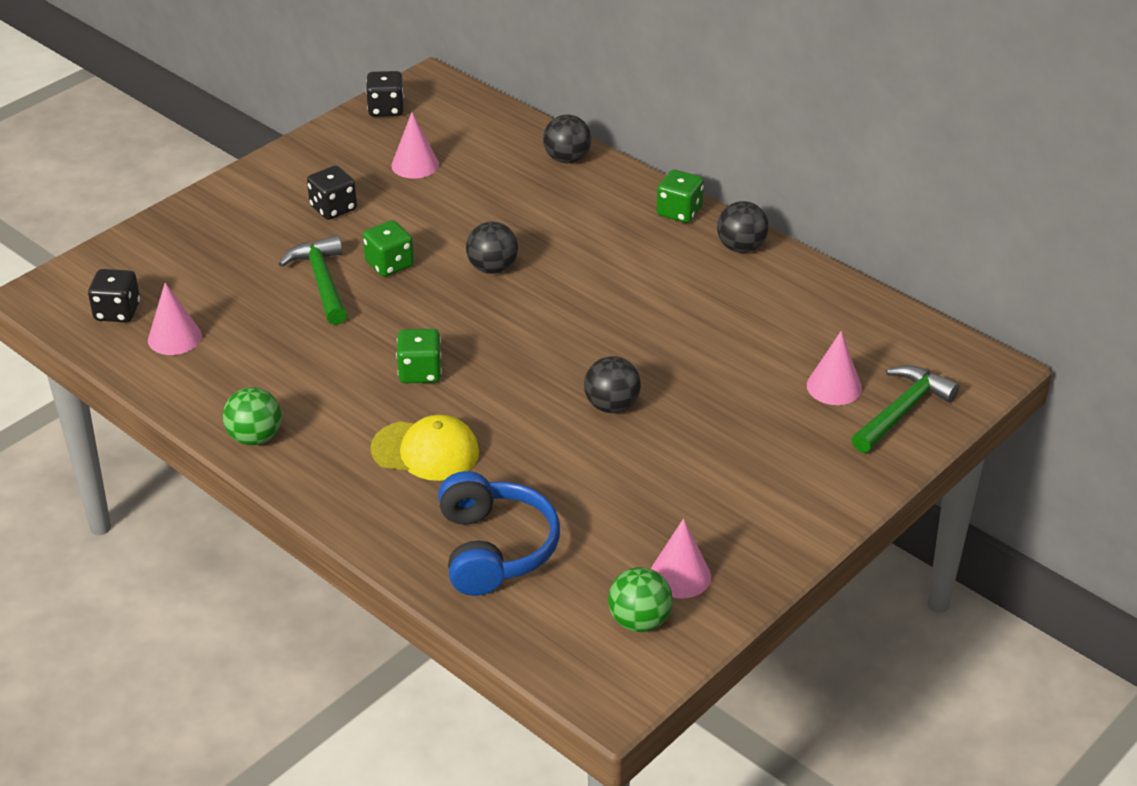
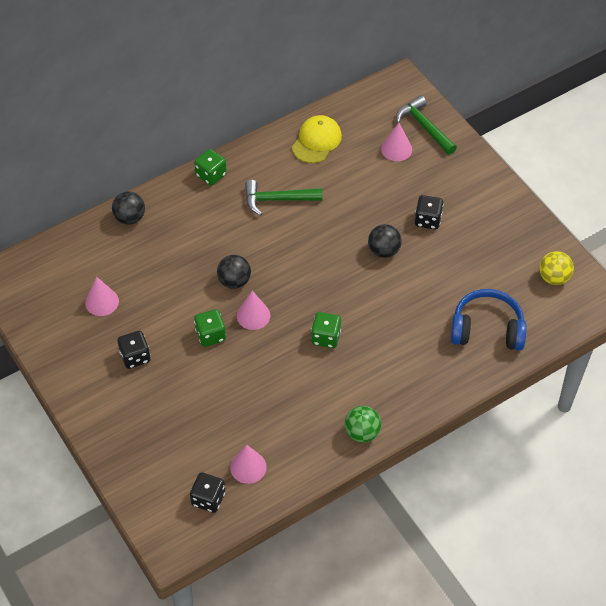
camera: 75 degrees left, 15 degrees up
(322, 281) = (216, 375): green hammer -> green hammer (277, 199)
(386, 109) = (24, 307): black dice -> black dice (427, 220)
(426, 451) = (398, 347): yellow cap -> yellow cap (316, 141)
(639, 621) = (553, 277): green ball -> yellow ball
(680, 575) = (525, 253): pink cone -> pink cone (253, 315)
(741, 247) = (258, 155): black ball -> none

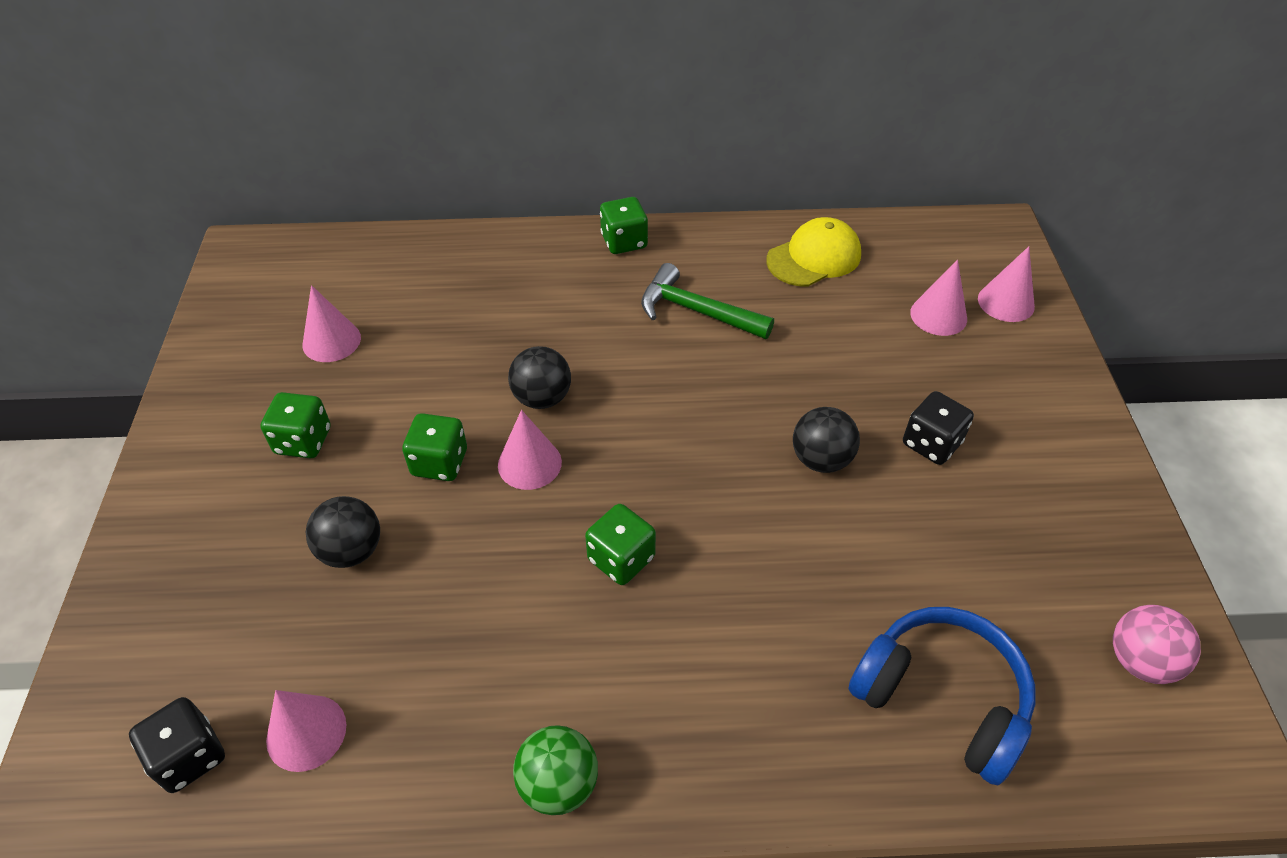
camera: 30 degrees right, 5 degrees down
(130, 218) = (468, 250): black ball -> black ball (351, 550)
(135, 357) = (303, 441): black dice -> green dice
(424, 127) = (1006, 302): green hammer -> pink cone
(553, 277) = (1140, 661): yellow ball -> pink ball

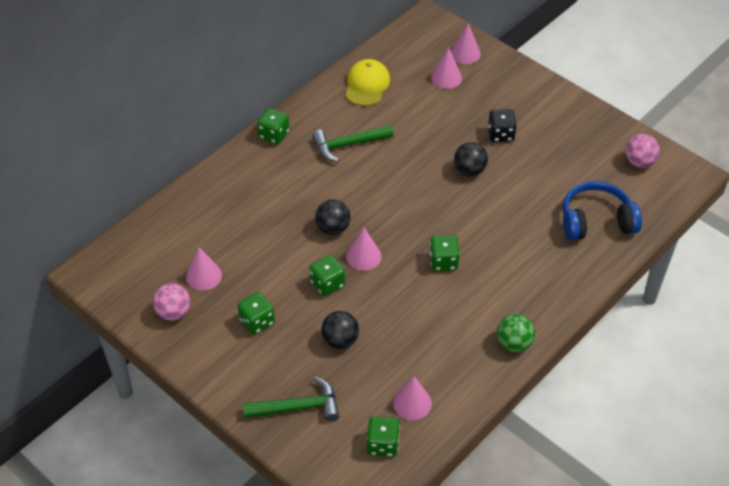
camera: 45 degrees left, 0 degrees up
(184, 594) = (298, 407): none -> green hammer
(189, 756) = (382, 444): black dice -> green dice
(245, 357) = (173, 312): none -> pink ball

